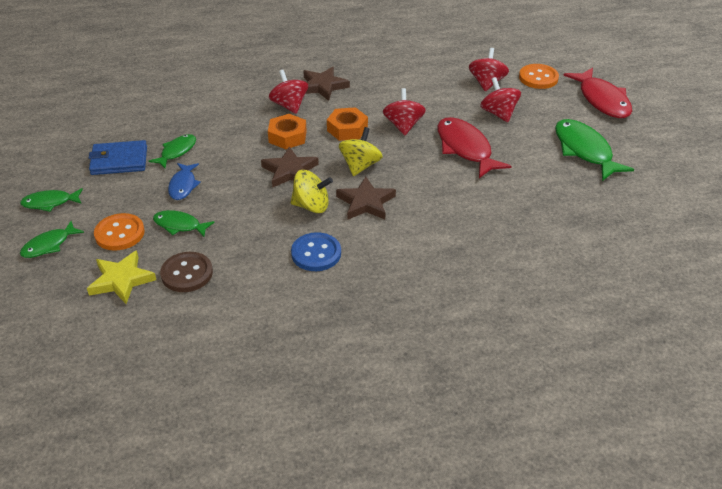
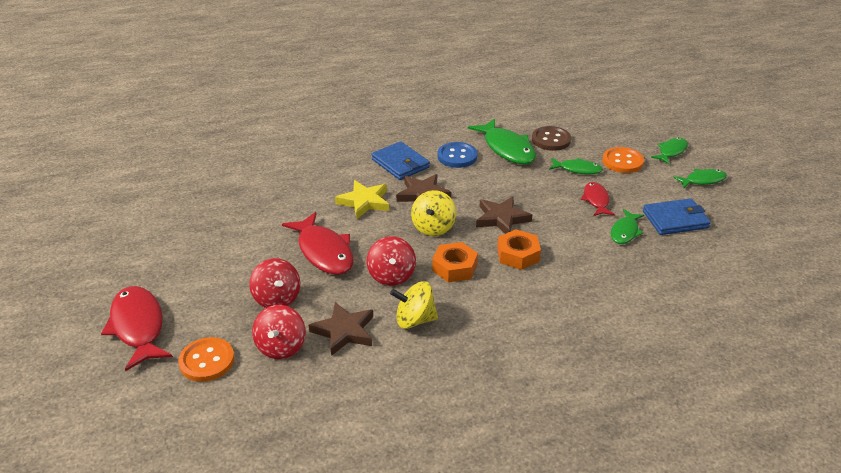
camera: 175 degrees right, 5 degrees down
(121, 280) = (596, 134): yellow star -> yellow star (364, 202)
(183, 185) = (596, 200): blue fish -> red fish
(289, 105) = (531, 295): red spinning top -> none
(311, 206) = (471, 189): yellow spinning top -> yellow spinning top (414, 320)
(323, 86) = (499, 328): brown star -> brown star (344, 331)
(388, 246) = (400, 163): none -> blue wallet
(584, 150) = (195, 256): green fish -> green fish (507, 149)

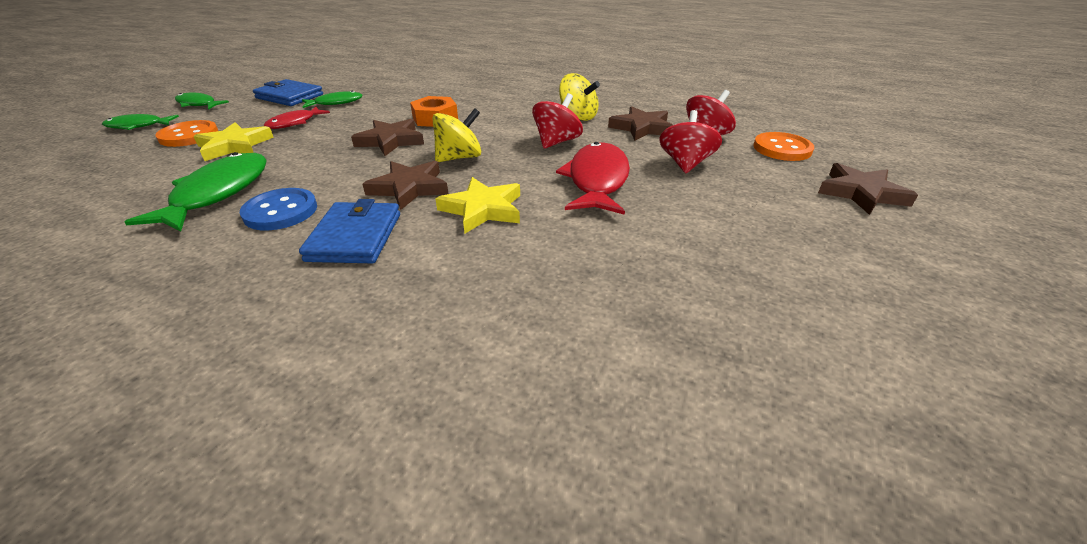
camera: 140 degrees left, 0 degrees up
(138, 327) = (861, 193): red fish -> brown star
(454, 267) = (496, 129): orange nut -> none
(551, 140) = (160, 180): brown button -> none
(577, 169) = (234, 146): green fish -> yellow star

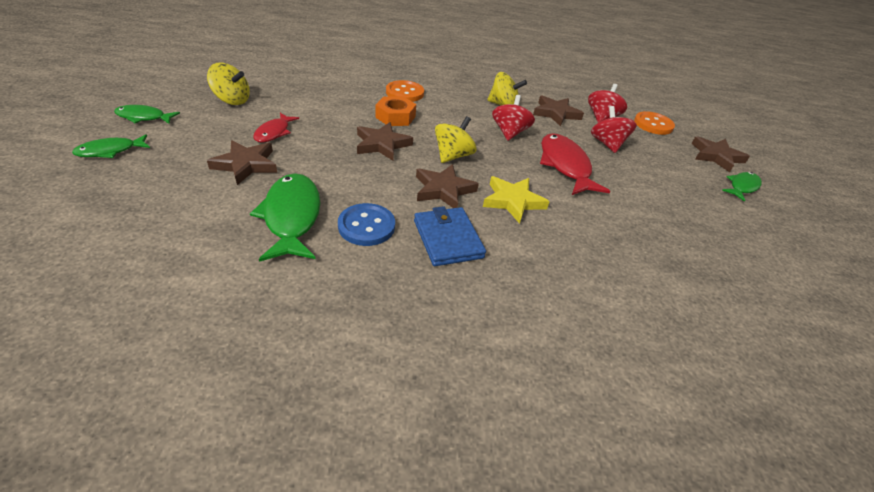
camera: 25 degrees left, 5 degrees up
(189, 136) = (184, 157): orange button -> orange button (404, 93)
(234, 146) = (246, 165): yellow star -> brown star
(289, 96) = (232, 100): blue wallet -> yellow spinning top
(336, 103) = (288, 105): green fish -> green fish (742, 187)

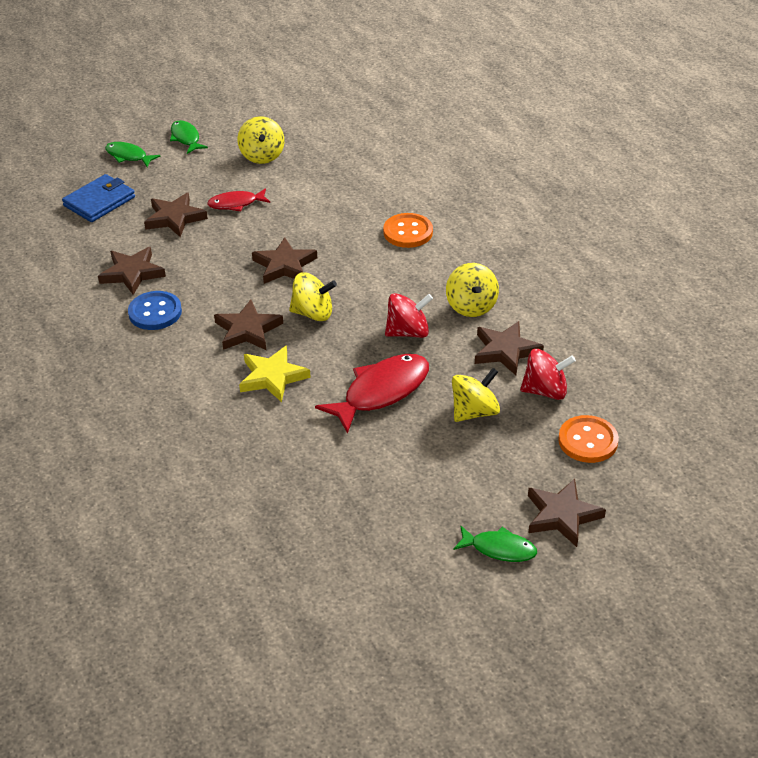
camera: 65 degrees right, 0 degrees up
(292, 217) = (132, 273): green fish -> brown star
(395, 117) = (347, 249): orange nut -> none
(448, 239) = (178, 360): blue wallet -> blue wallet (99, 201)
(607, 144) = (474, 412): red spinning top -> yellow spinning top

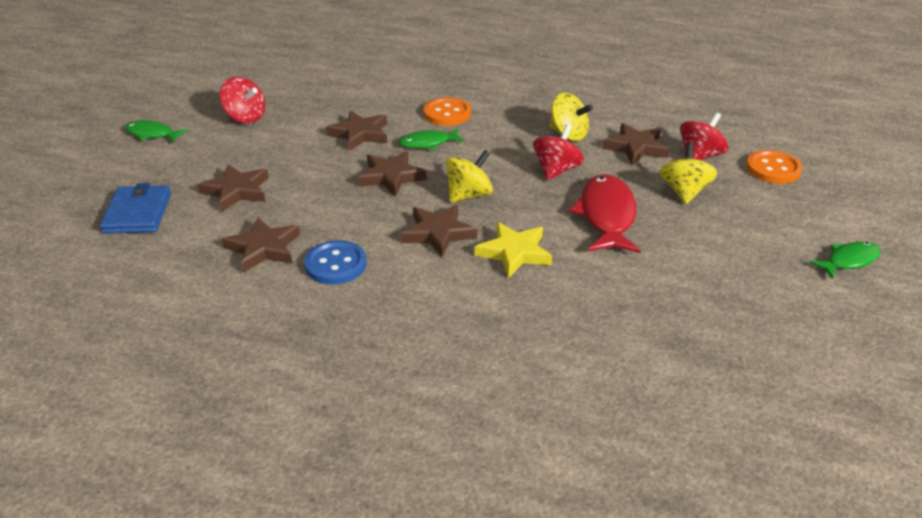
camera: 45 degrees left, 5 degrees down
(128, 156) = (113, 169): green fish -> green fish (428, 143)
(236, 204) = (277, 157): red fish -> none
(262, 156) = (245, 117): yellow spinning top -> red spinning top
(562, 515) = (840, 218): brown star -> brown star (360, 134)

